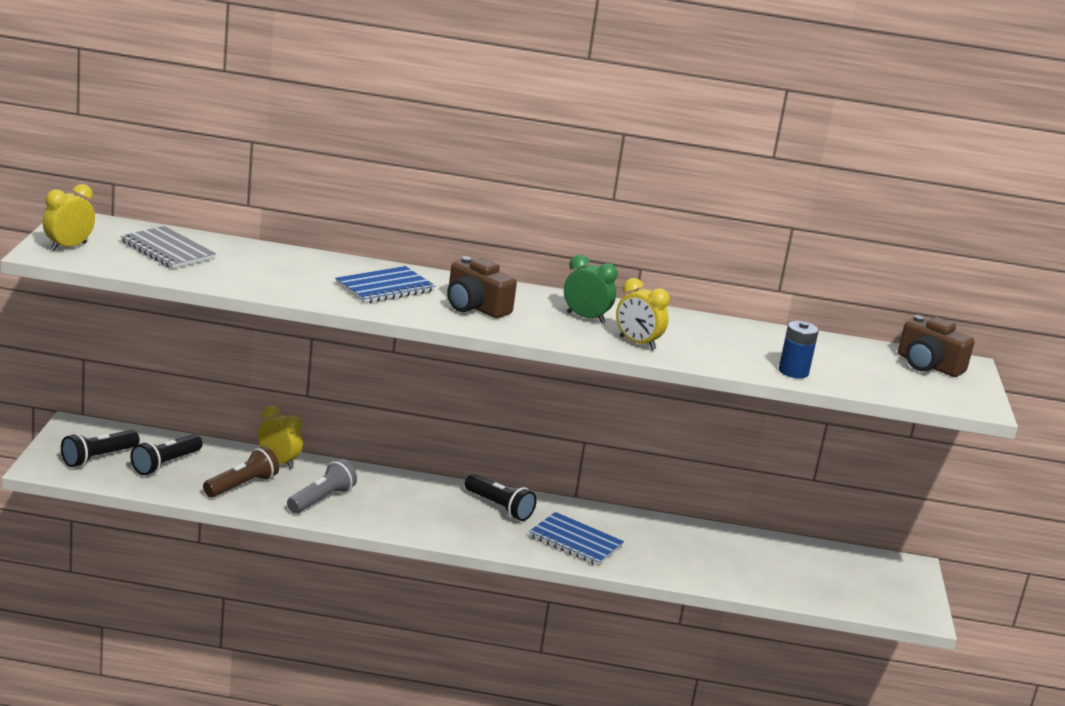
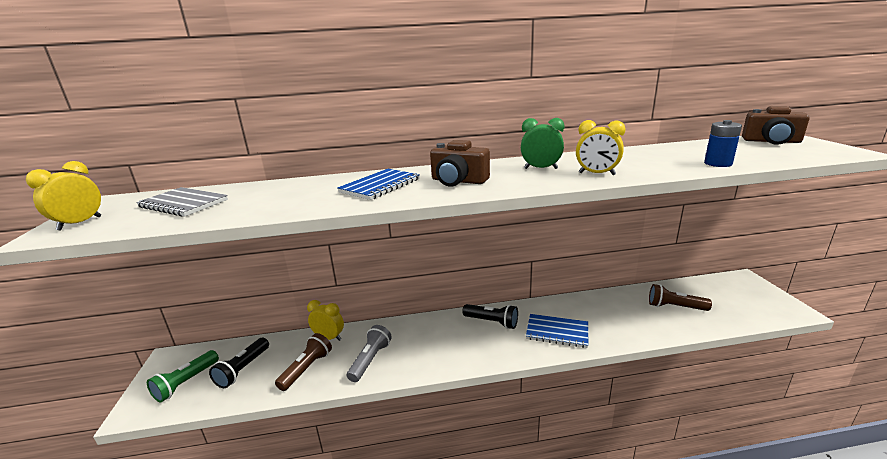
camera: 10 degrees left, 0 degrees up
(98, 458) = (186, 383): black flashlight -> green flashlight
(763, 564) = (674, 307): none -> brown flashlight

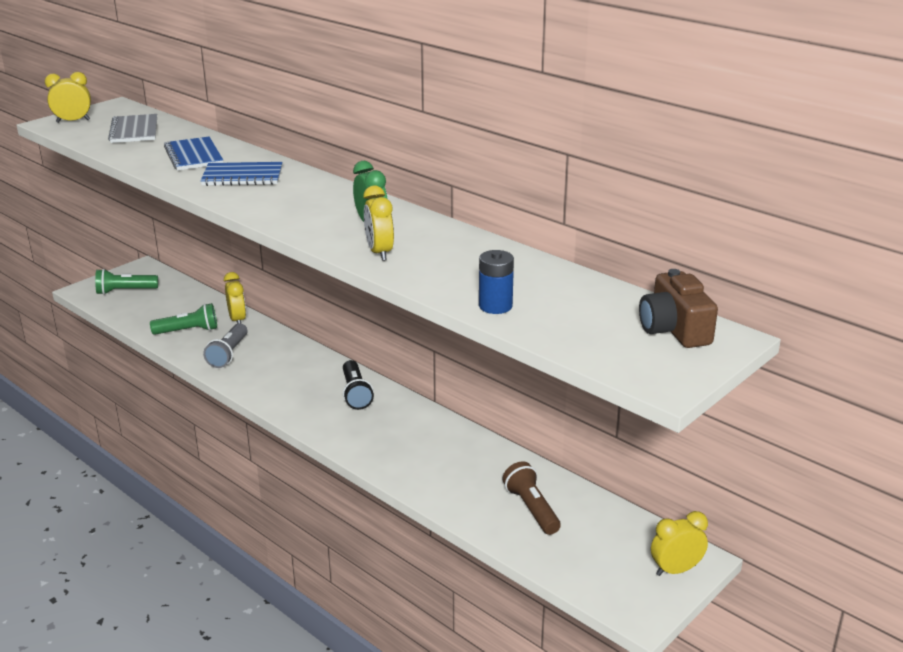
camera: 50 degrees right, 5 degrees up
(243, 369) = (160, 304): black flashlight -> none
(307, 368) = (188, 331): brown flashlight -> green flashlight
(370, 360) = (228, 354): grey flashlight -> grey flashlight turned 120 degrees clockwise
(458, 181) = (288, 201): brown camera -> none
(557, 332) = (380, 438): blue notebook -> blue notebook (193, 156)
(754, 287) = (676, 570): none -> yellow clock

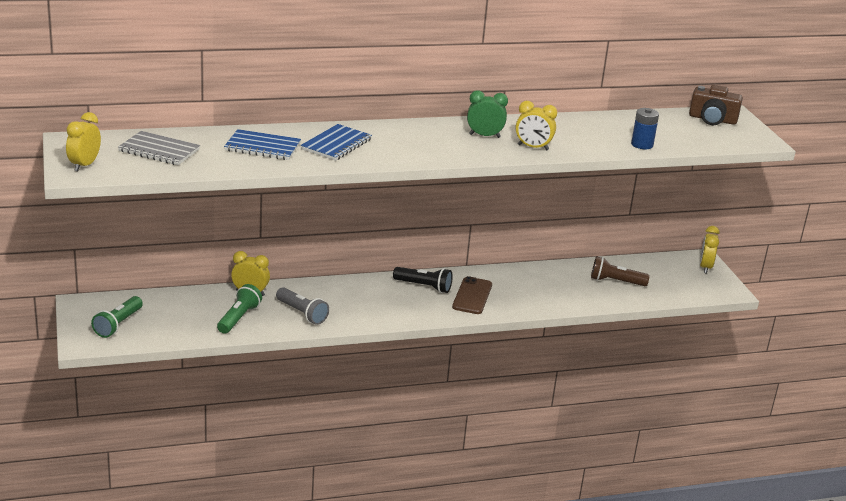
camera: 60 degrees left, 0 degrees up
(371, 426) = (472, 296): none -> brown phone

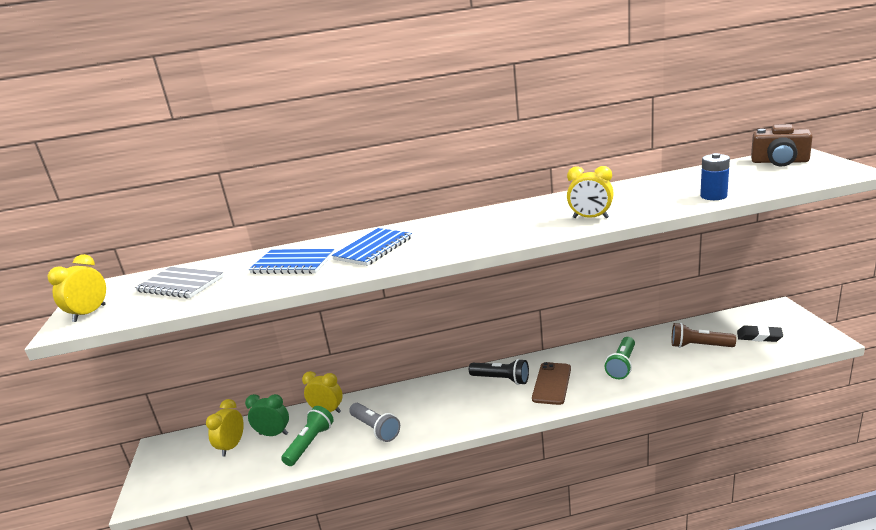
camera: 10 degrees right, 5 degrees down
(118, 325) = (186, 468): green flashlight -> green flashlight (622, 365)
(484, 136) = (535, 215): green clock -> green clock (273, 434)
(672, 281) = (759, 336): none -> black eraser
(705, 267) = (788, 317): yellow clock -> yellow clock (232, 446)

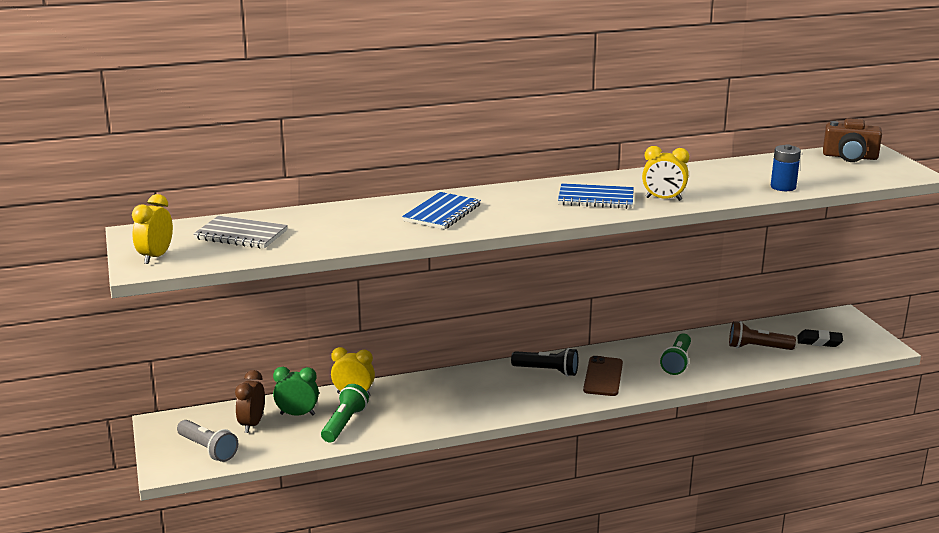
camera: 10 degrees left, 0 degrees up
(232, 446) = (252, 424): yellow clock -> brown clock
(293, 264) = (359, 222): blue notebook -> blue notebook (595, 198)
(375, 429) = (415, 412): grey flashlight -> grey flashlight (208, 449)

